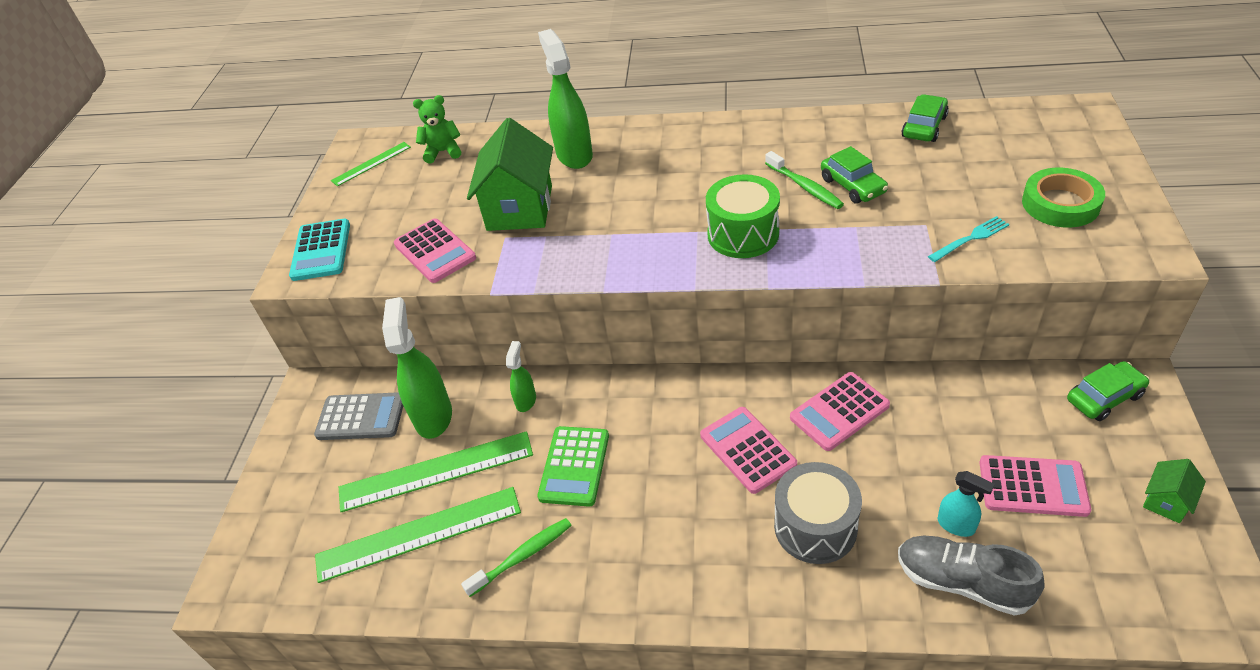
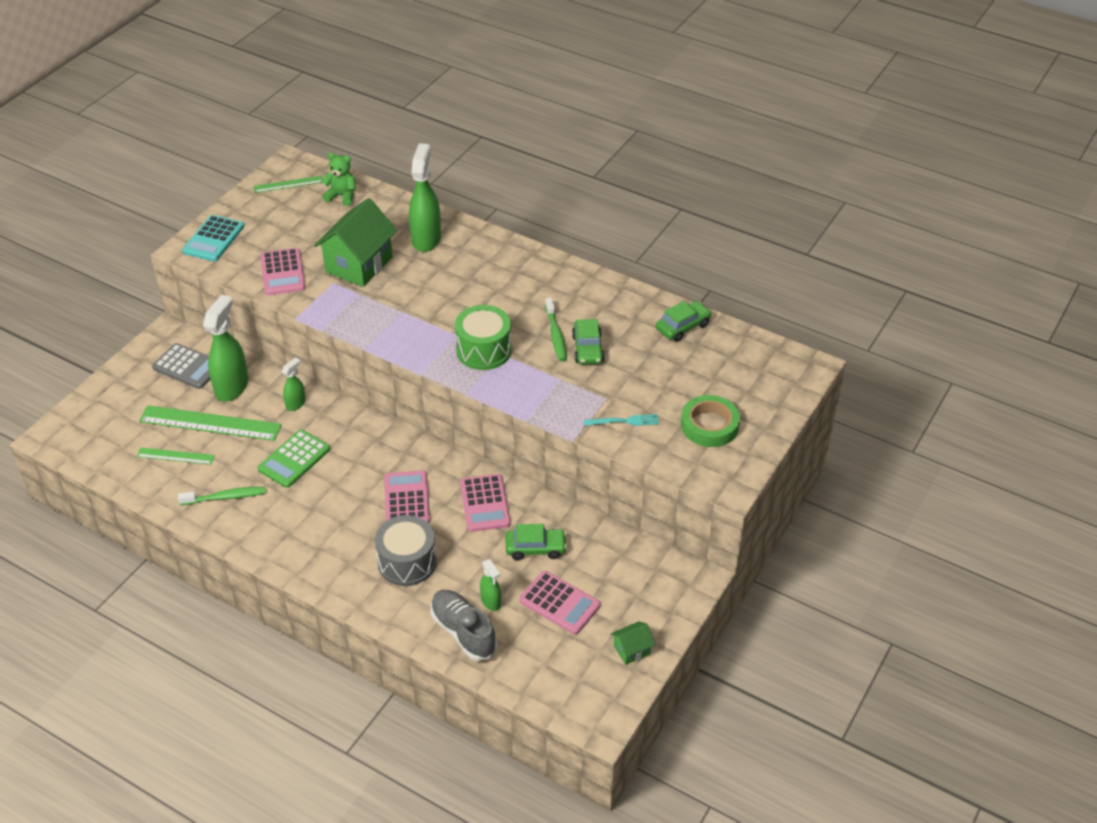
camera: 20 degrees right, 0 degrees up
(418, 534) = (175, 456): green ruler -> green ruler, size x0.53
(839, 412) = (485, 503): pink calculator -> pink calculator turned 90 degrees counterclockwise
(956, 525) = (491, 601): turquoise spray bottle -> green spray bottle
(1104, 397) = (662, 575): green car -> green car (535, 548)

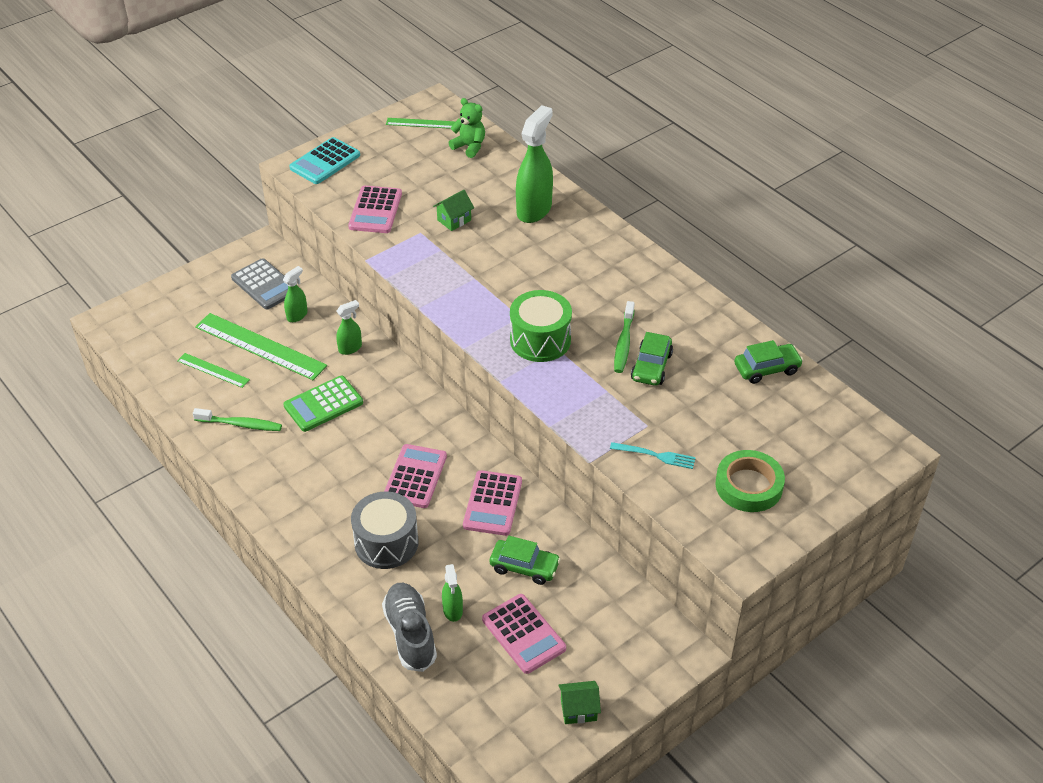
camera: 20 degrees right, 0 degrees up
(232, 387) = (297, 315): green spray bottle -> green spray bottle, size x0.52
(359, 264) = (454, 220): green house -> green house, size x0.46

